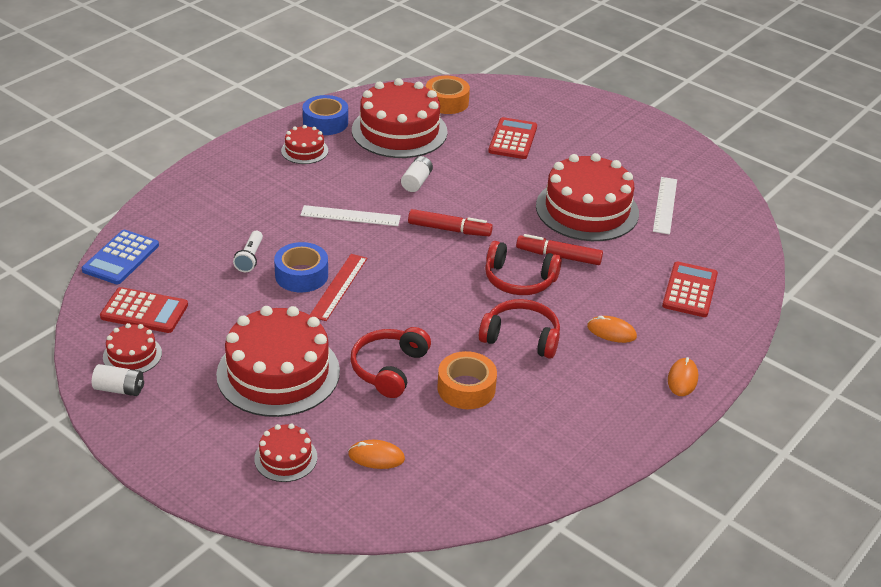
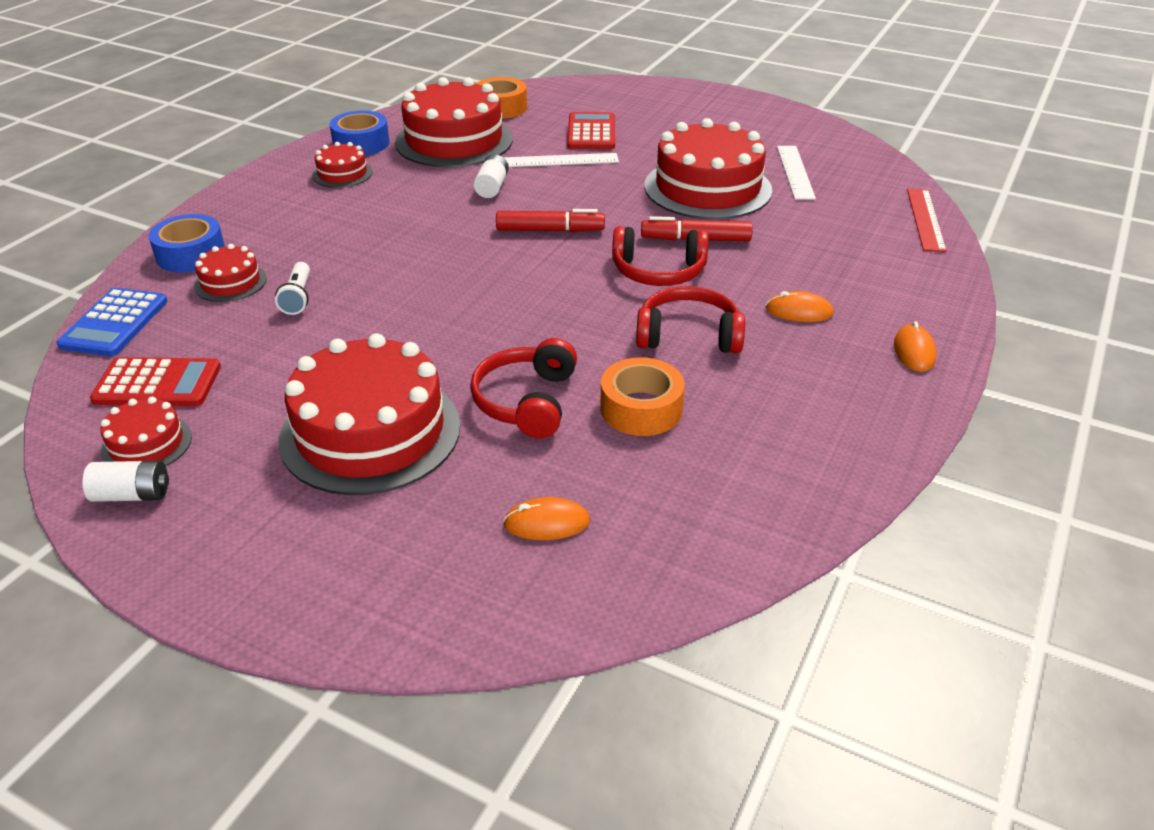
camera: 10 degrees left, 0 degrees up
(286, 458) = (411, 549): red cake -> red cake (230, 282)
(301, 275) = (373, 307): blue tape -> blue tape (191, 254)
(339, 287) = (427, 313): red ruler -> red ruler (925, 219)
(350, 216) = (420, 233): white ruler -> white ruler (561, 160)
(690, 290) = (869, 252): red calculator -> none

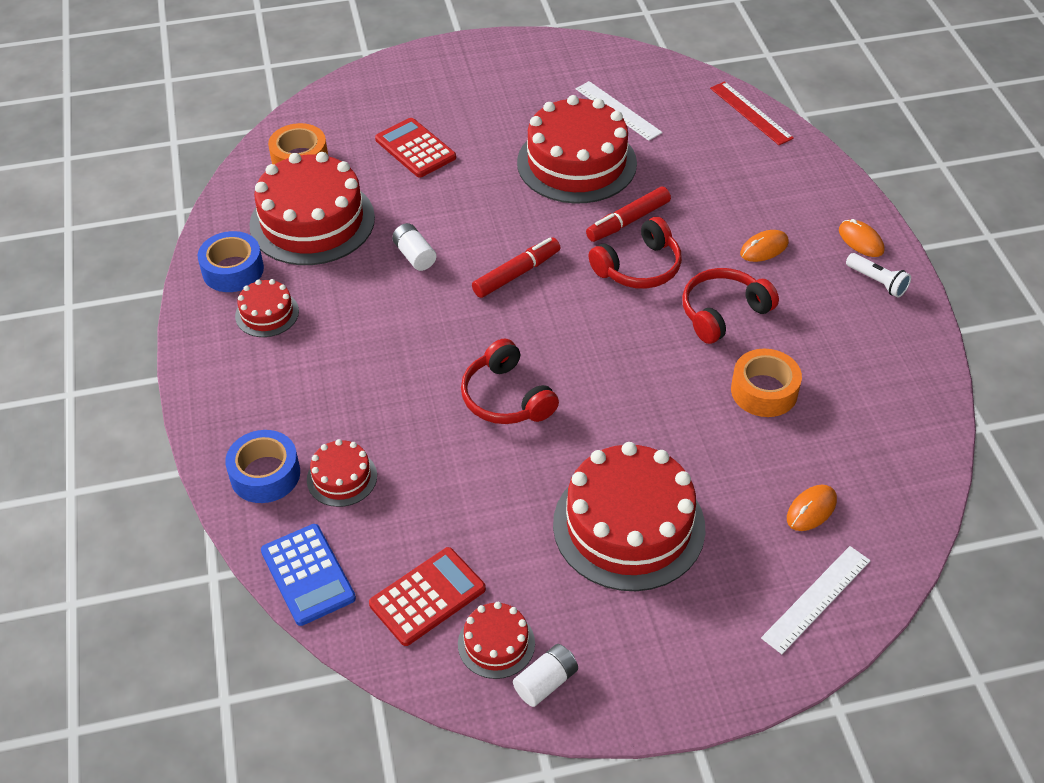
camera: 40 degrees left, 10 degrees up
(298, 297) = (417, 456): white flashlight -> white flashlight (877, 282)
(527, 401) = (692, 433): red headphones -> red headphones (506, 397)
(561, 160) = (431, 195): white ruler -> white ruler (817, 599)

